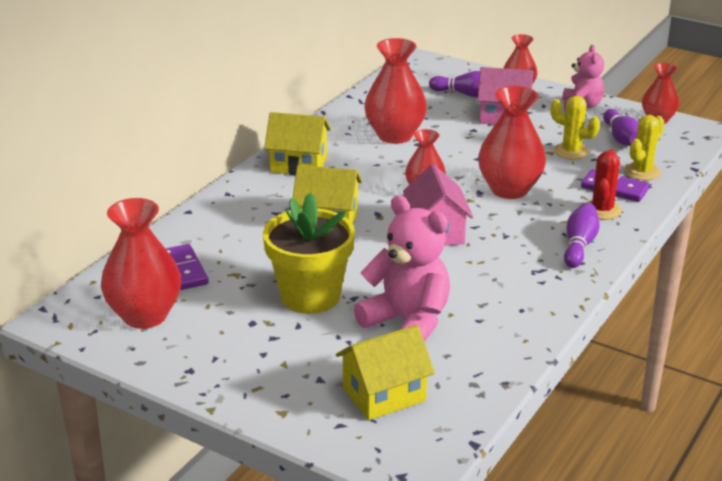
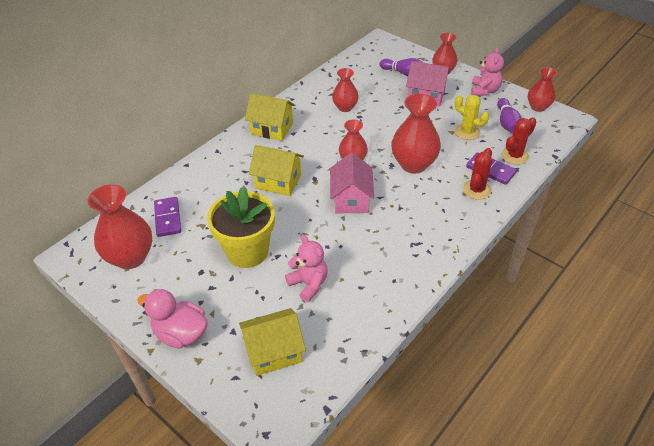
camera: 10 degrees right, 15 degrees up
(248, 388) = (181, 333): none -> pink duck
(395, 135) = (345, 107): red vase -> red vase, size x0.60
(407, 322) = (309, 284): pink teddy bear -> pink teddy bear, size x0.63
(579, 245) = (451, 222): purple bowling pin -> none
(642, 172) = (514, 156): yellow cactus -> red cactus

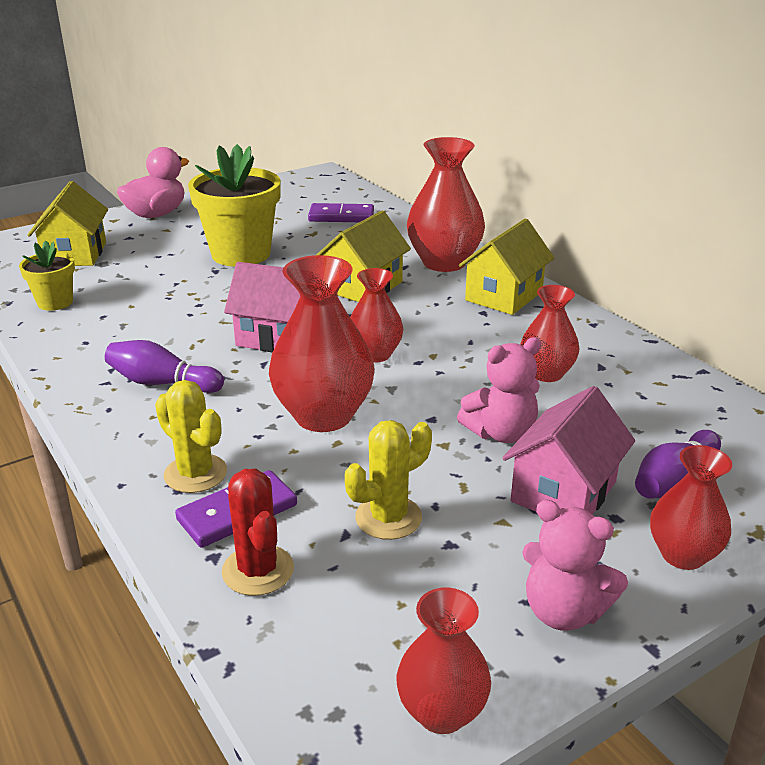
camera: 105 degrees right, 15 degrees down
(130, 257) = (291, 197): red vase -> red vase (444, 262)
(309, 284) = (147, 283): pink teddy bear -> pink teddy bear (501, 433)
(354, 322) = (55, 302): none -> yellow flower pot
(476, 190) = (195, 474): red cactus -> yellow cactus
(507, 123) = (393, 605): purple bowling pin -> purple bowling pin (162, 383)

